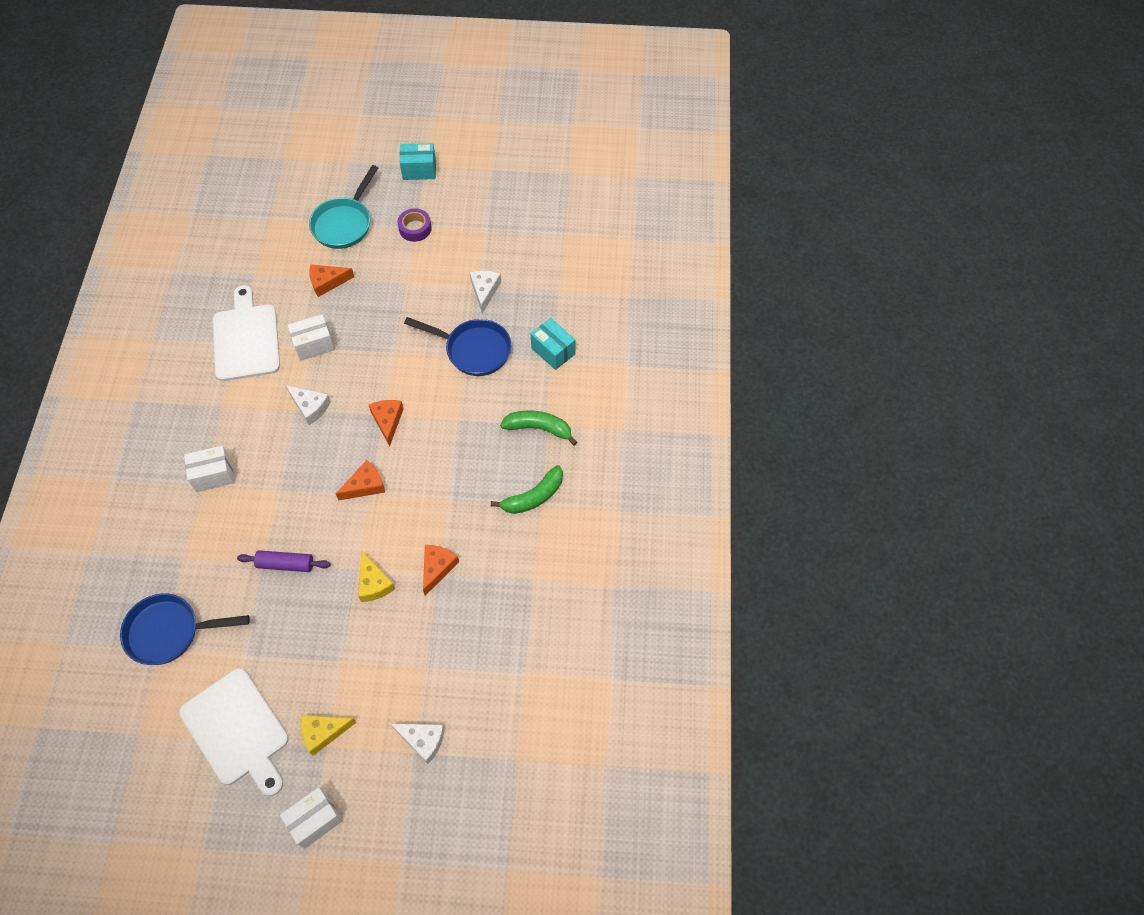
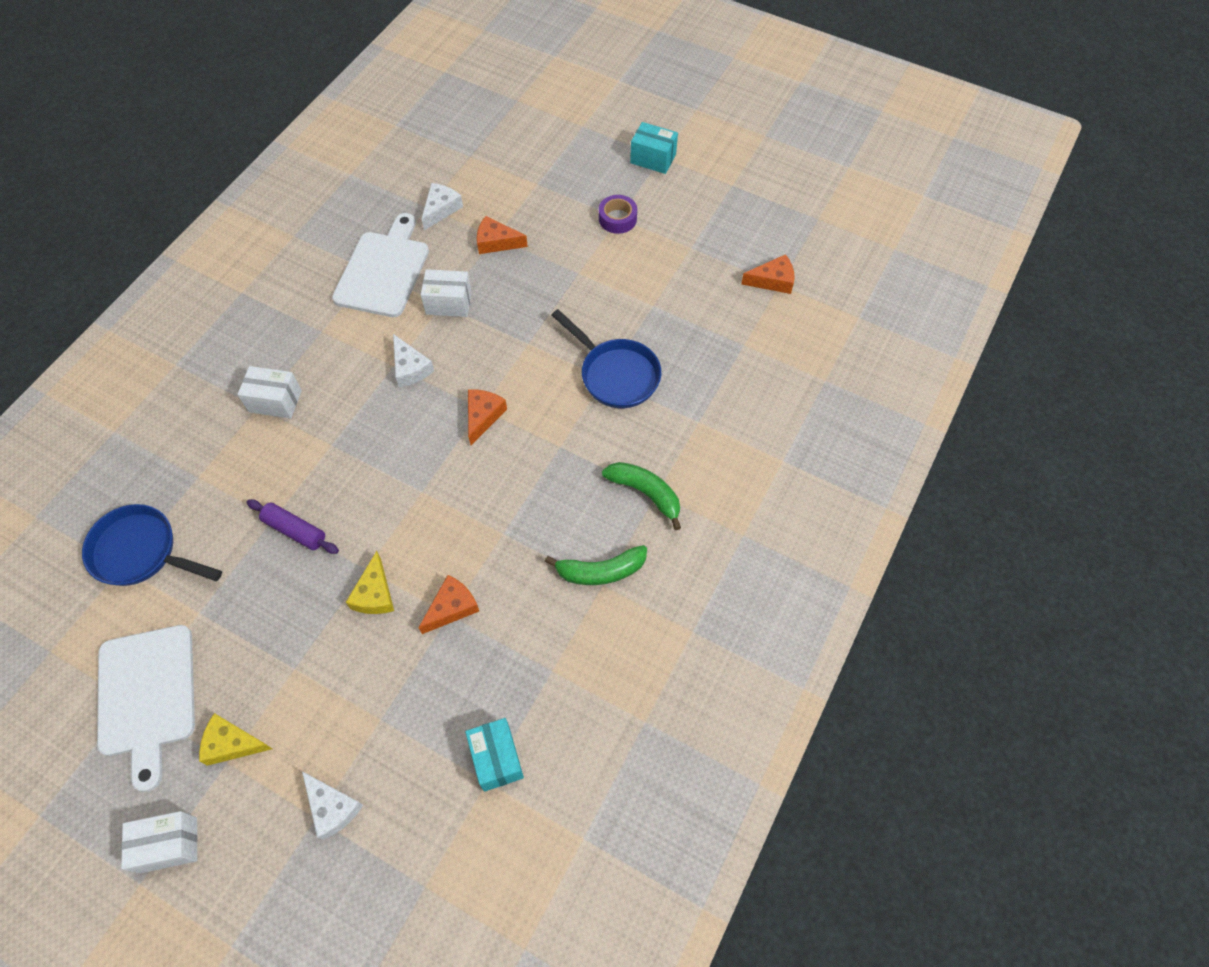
camera: 25 degrees right, 0 degrees up
(344, 223) = (545, 187): turquoise pan -> none
(365, 485) = (422, 478): orange cheese -> orange cheese (773, 281)
(484, 291) = (660, 313): white cheese -> white cheese (441, 209)
(553, 351) = (705, 410): turquoise box -> turquoise box (496, 758)

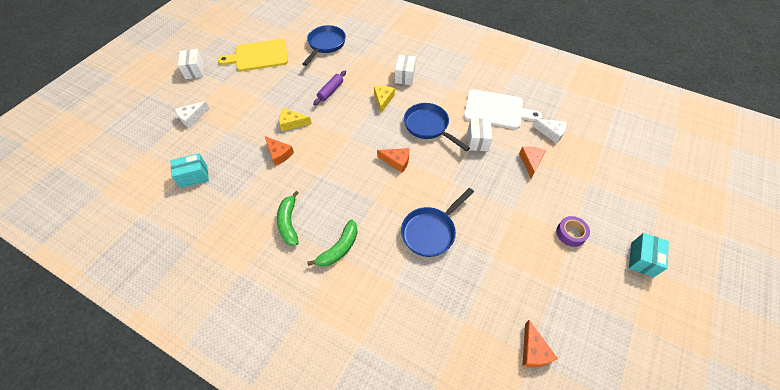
camera: 90 degrees right, 5 degrees down
(147, 696) = (258, 56): white cutting board -> yellow cutting board
(232, 743) = (230, 83): yellow cheese -> yellow cheese (383, 100)
(410, 368) = (428, 126): white cheese -> blue pan

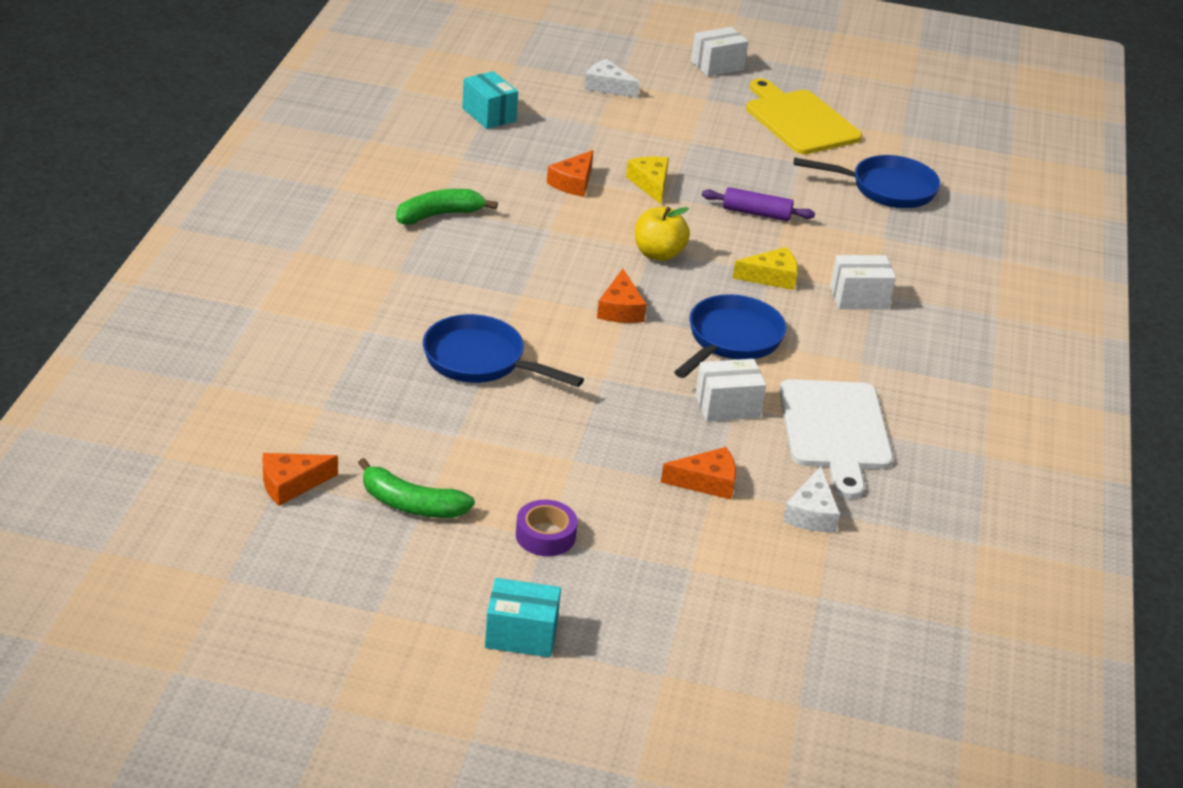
camera: 70 degrees right, 20 degrees down
(339, 248) = (410, 269): green banana -> green banana (411, 504)
(354, 135) = (658, 254): none -> yellow apple

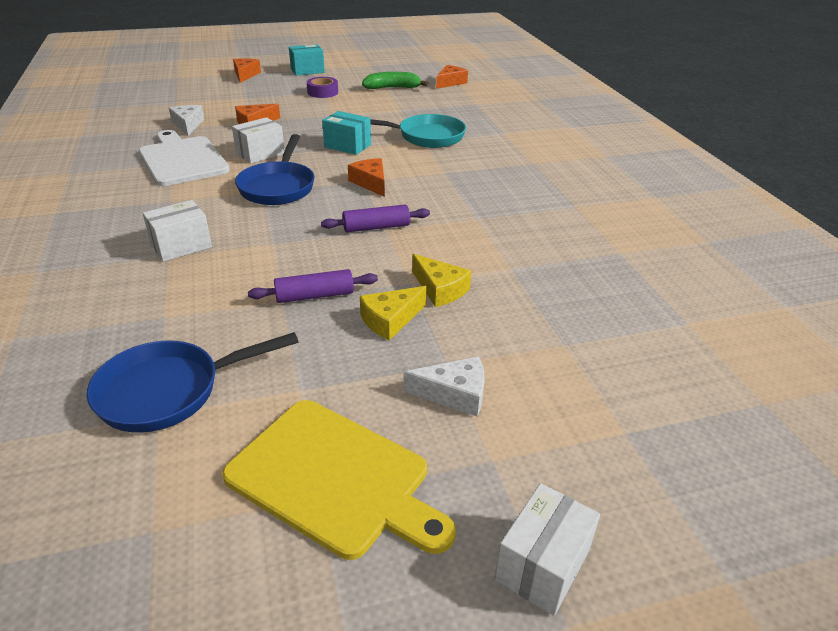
camera: 155 degrees right, 0 degrees up
(439, 215) = (564, 202): green banana -> none
(480, 361) = (426, 137): blue pan -> turquoise pan
(489, 115) = (671, 309): turquoise box -> turquoise box (347, 146)
(573, 183) = (506, 264): orange cheese -> orange cheese (245, 75)
(607, 87) = (625, 416): white cheese -> white cheese (454, 394)
(658, 254) = (376, 227): yellow apple -> purple rolling pin
(771, 277) = (269, 239): yellow cheese -> yellow cheese (390, 320)

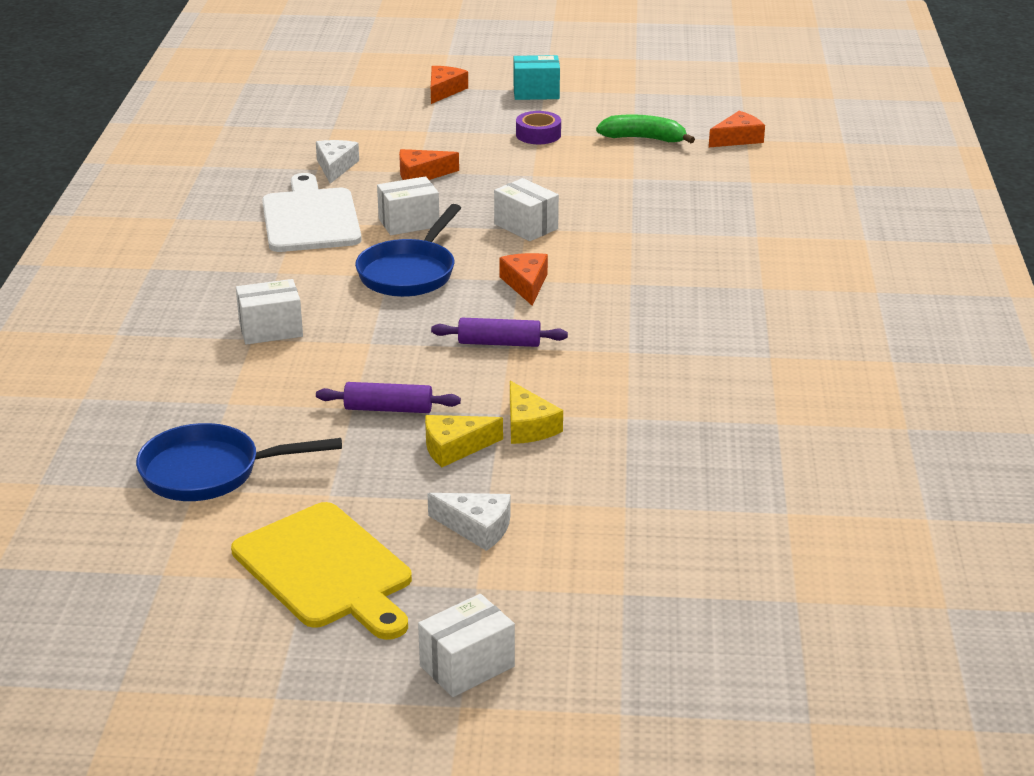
camera: 20 degrees right, 5 degrees down
(347, 146) = (526, 226): turquoise box -> white box
(426, 137) = (640, 227): turquoise pan -> none

